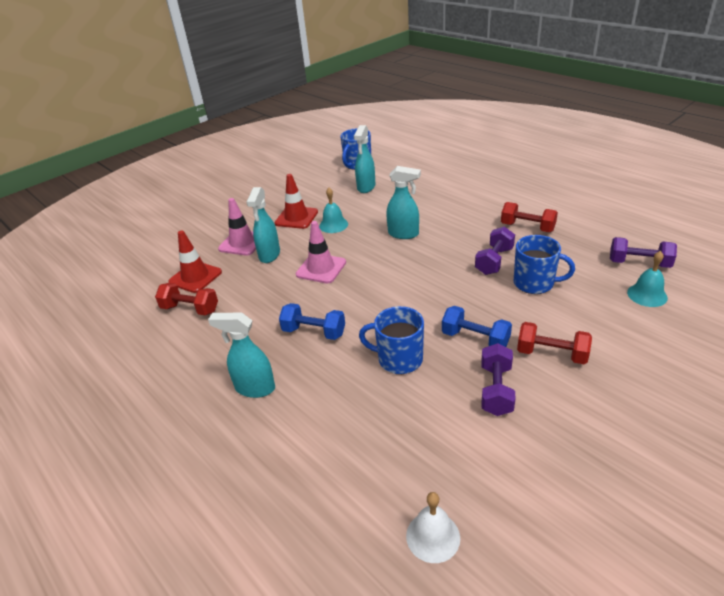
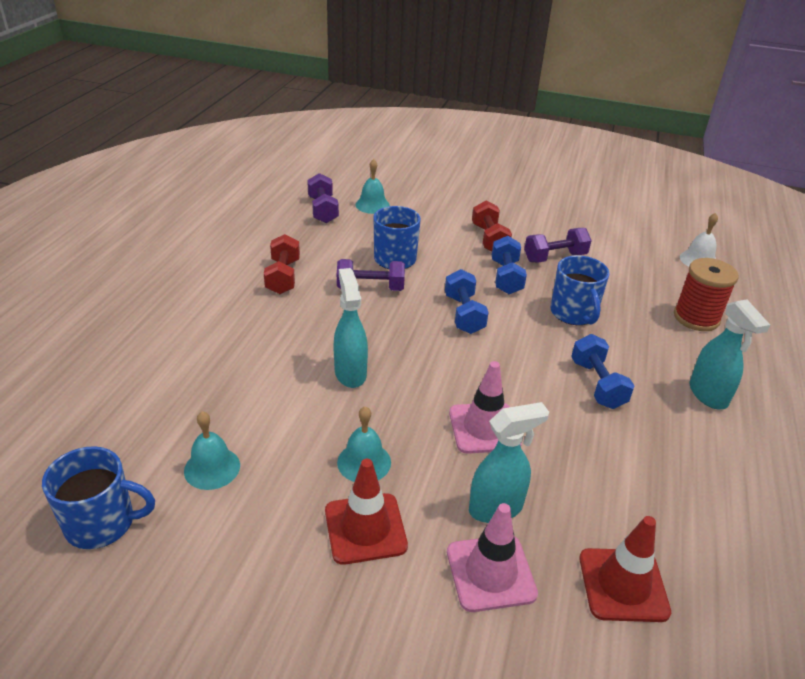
camera: 125 degrees left, 0 degrees up
(190, 309) = (683, 537): red dumbbell -> none
(337, 448) = (696, 318): none -> red spool
(366, 187) = (212, 468): turquoise spray bottle -> turquoise bell
(435, 296) = (464, 314): none -> blue dumbbell

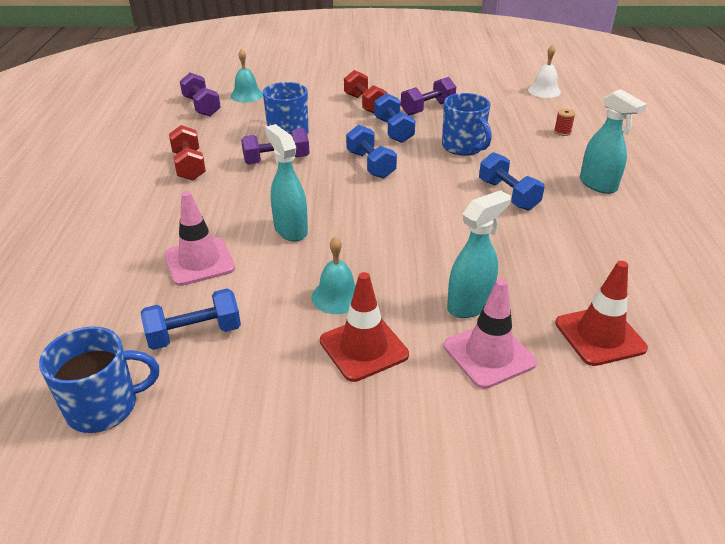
camera: 15 degrees left, 0 degrees up
(212, 468) = (194, 334): turquoise bell -> blue dumbbell
(484, 428) = (430, 247): pink traffic cone -> pink traffic cone (199, 262)
(696, 318) = (562, 132): red spool -> red spool, size x0.44

